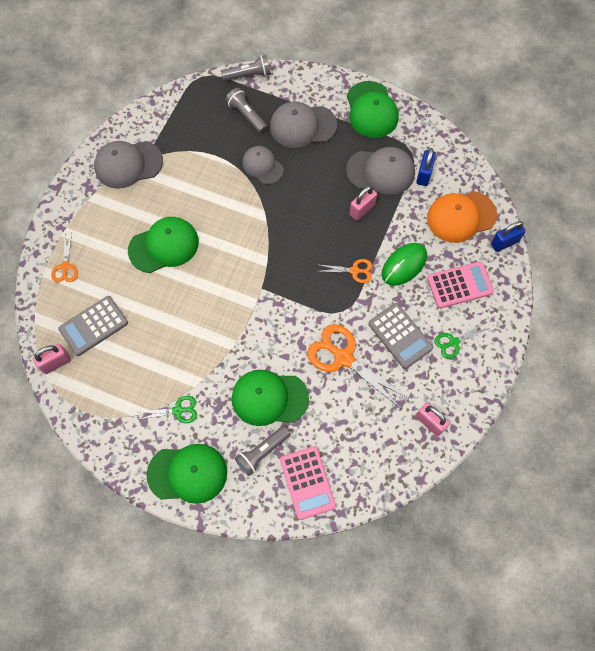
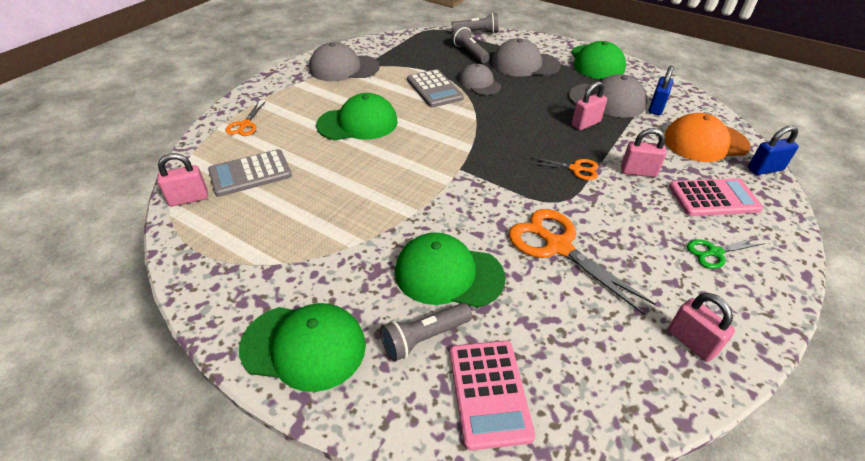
camera: 10 degrees right, 25 degrees down
(178, 410) = (318, 268): green scissors -> none
(400, 336) = (637, 235): grey calculator -> grey calculator (434, 89)
(404, 265) = (638, 172): green mouse -> pink padlock

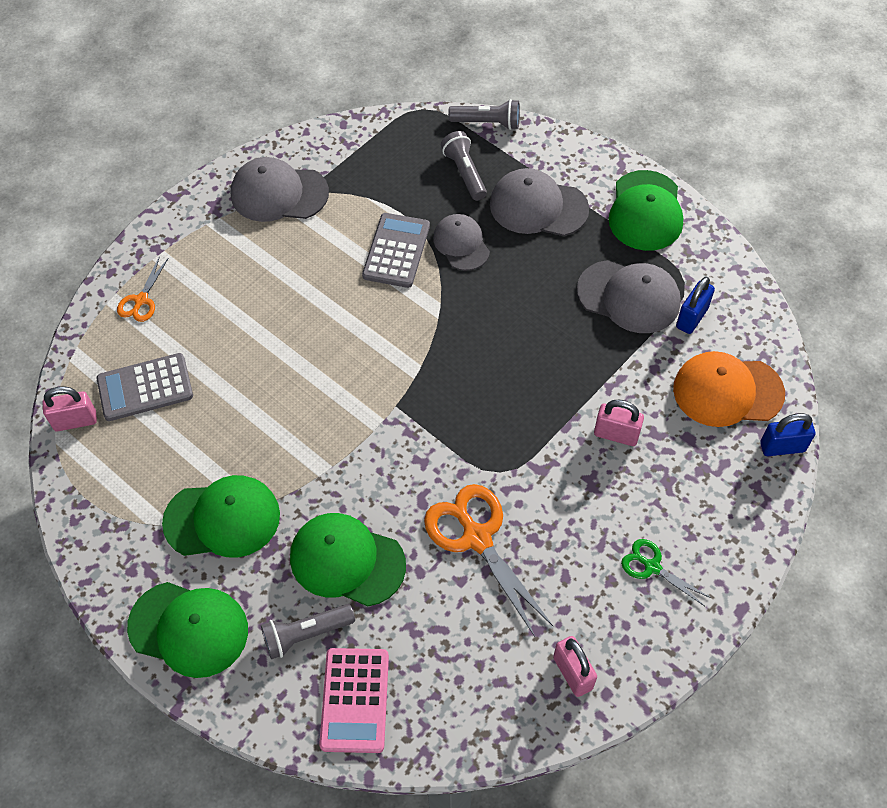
camera: 10 degrees right, 15 degrees up
(358, 123) = (283, 311): green cap -> green cap (222, 519)
(434, 89) = (396, 251): grey calculator -> grey calculator turned 150 degrees counterclockwise
(575, 169) = (539, 421): orange scissors -> none
(585, 124) = (581, 340): pink padlock -> none
(713, 198) = (691, 487): pink calculator -> none
(714, 252) = (652, 567): green scissors -> green scissors turned 45 degrees clockwise

